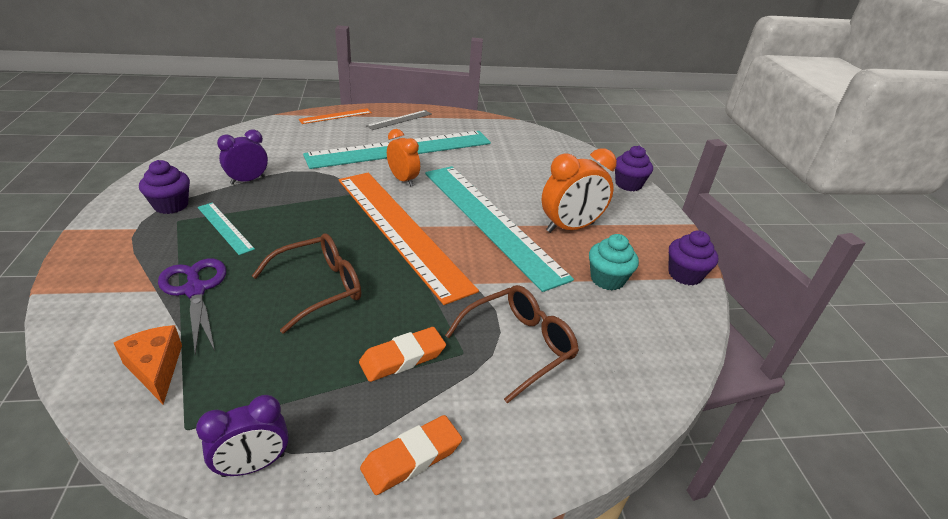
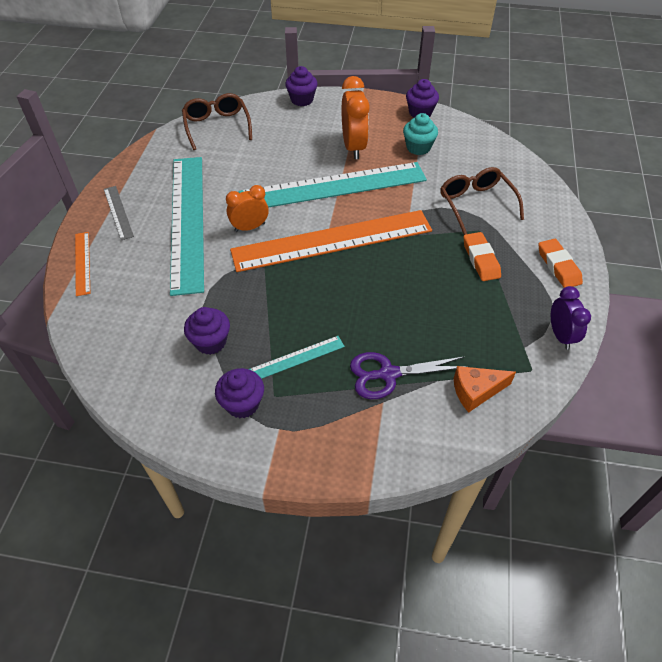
camera: 70 degrees left, 15 degrees up
(248, 180) = (210, 342): purple clock -> purple cupcake
(318, 288) = (400, 297): brown glasses -> brown glasses (217, 126)

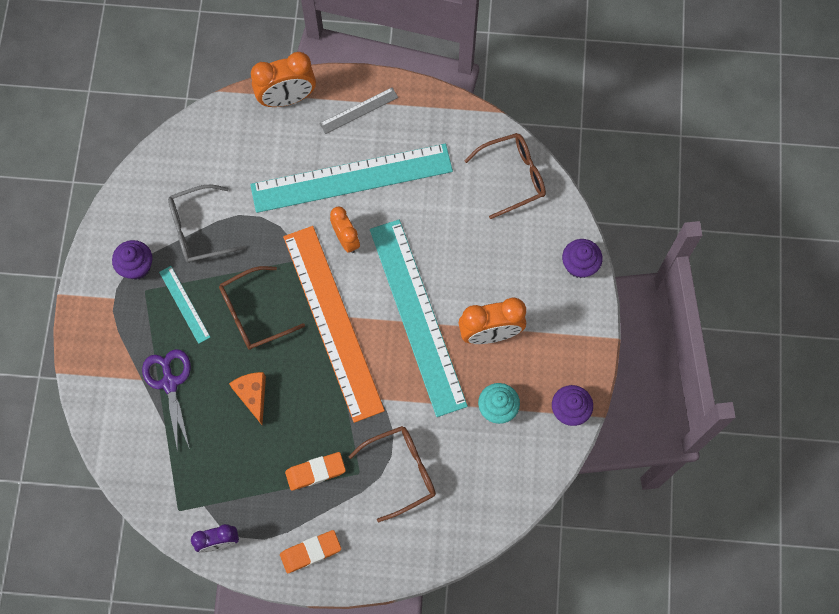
camera: 85 degrees right, 20 degrees up
(82, 263) = (287, 98): orange ruler -> orange clock
(210, 342) = (199, 229): purple cupcake -> grey glasses
(316, 298) = (254, 313): none -> brown glasses
(476, 391) = (154, 459): orange cheese -> orange cheese (252, 395)

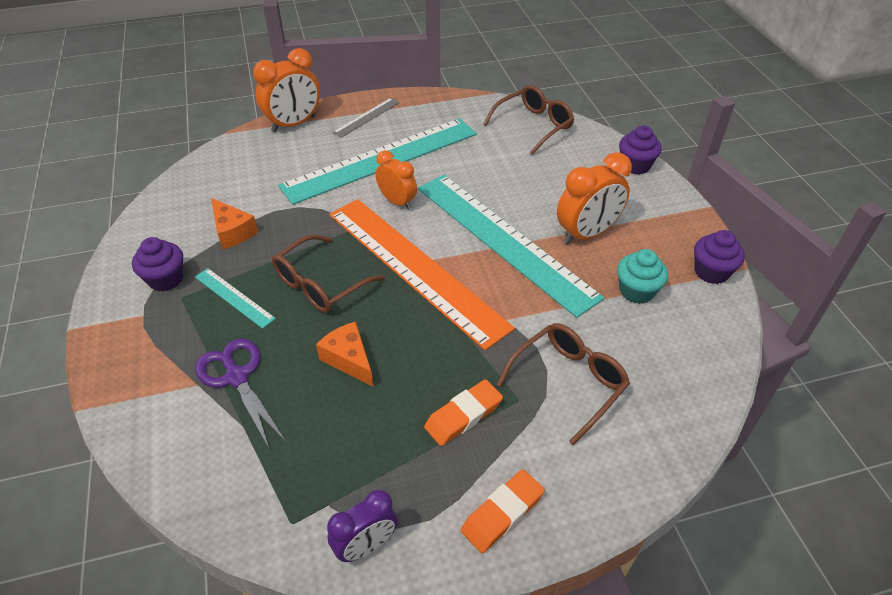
camera: 20 degrees left, 25 degrees down
(199, 229) = (233, 232): grey glasses -> orange cheese

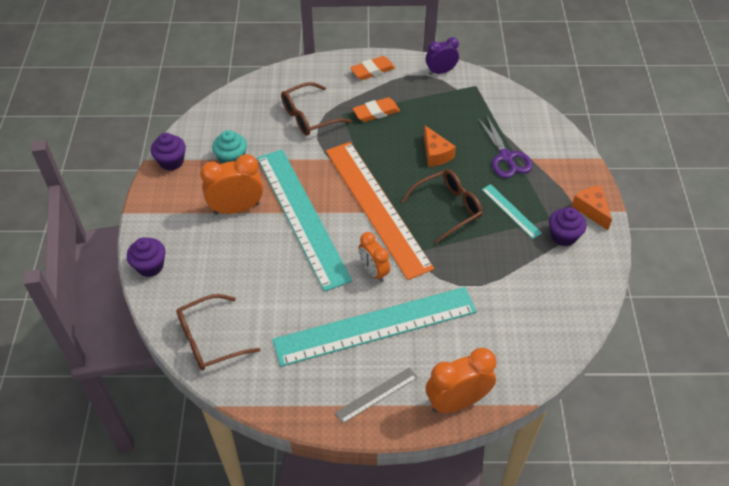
camera: 165 degrees left, 5 degrees up
(233, 232) = (515, 269): orange cheese -> orange cheese (591, 210)

